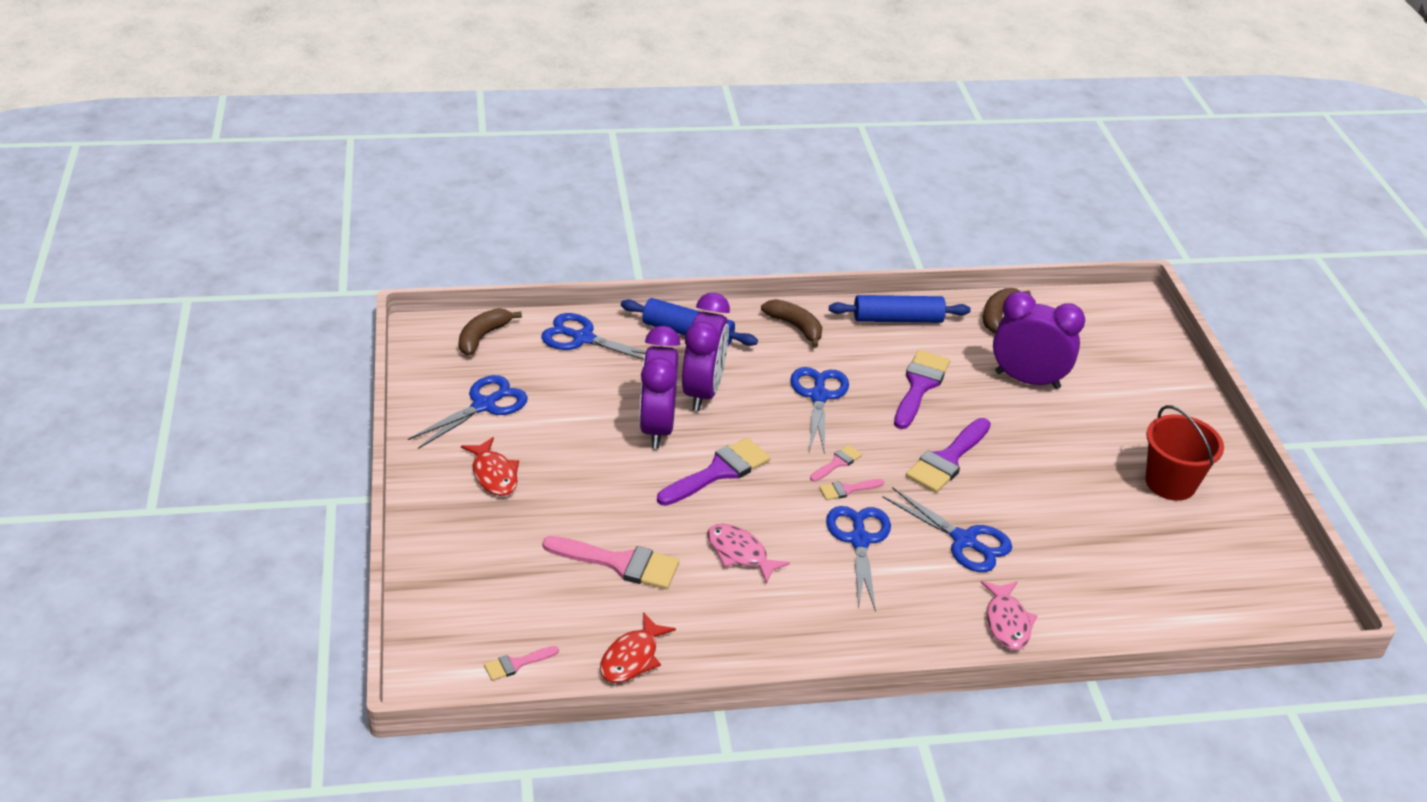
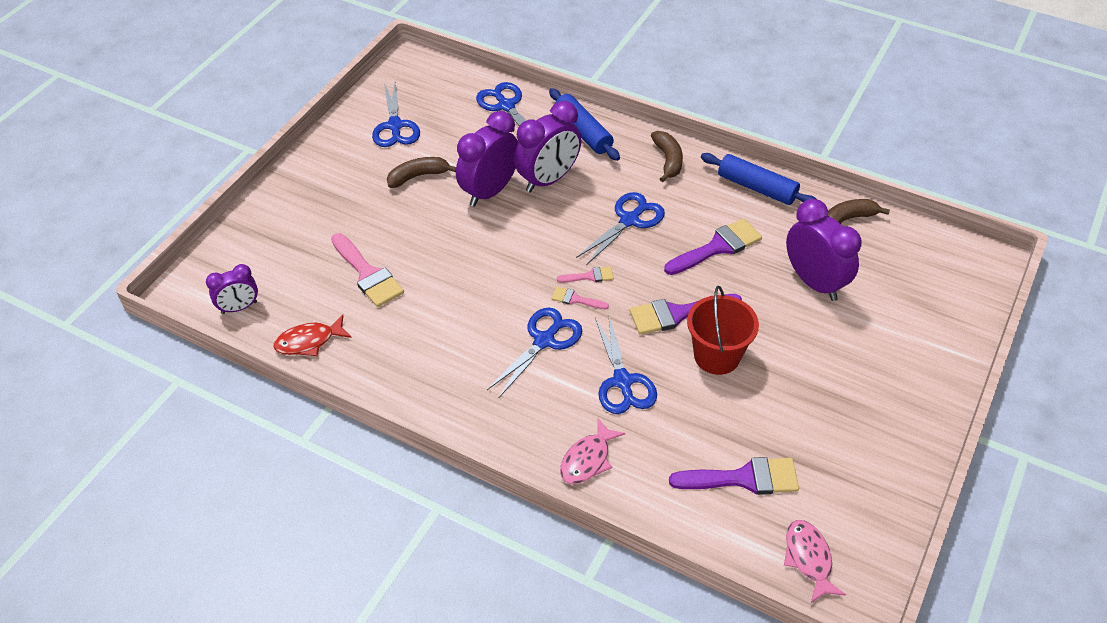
camera: 40 degrees right, 10 degrees up
(483, 337) = (442, 78): brown banana -> brown banana (418, 176)
(484, 405) = (395, 126): blue scissors -> blue scissors turned 90 degrees clockwise
(494, 474) = (353, 175): red fish -> none
(516, 664) = (239, 307): pink brush -> purple clock
(718, 472) = (498, 242): purple brush -> purple brush (743, 478)
(740, 553) = (451, 307): pink fish -> pink fish (809, 559)
(1170, 483) = (848, 424): red bucket -> red bucket (717, 356)

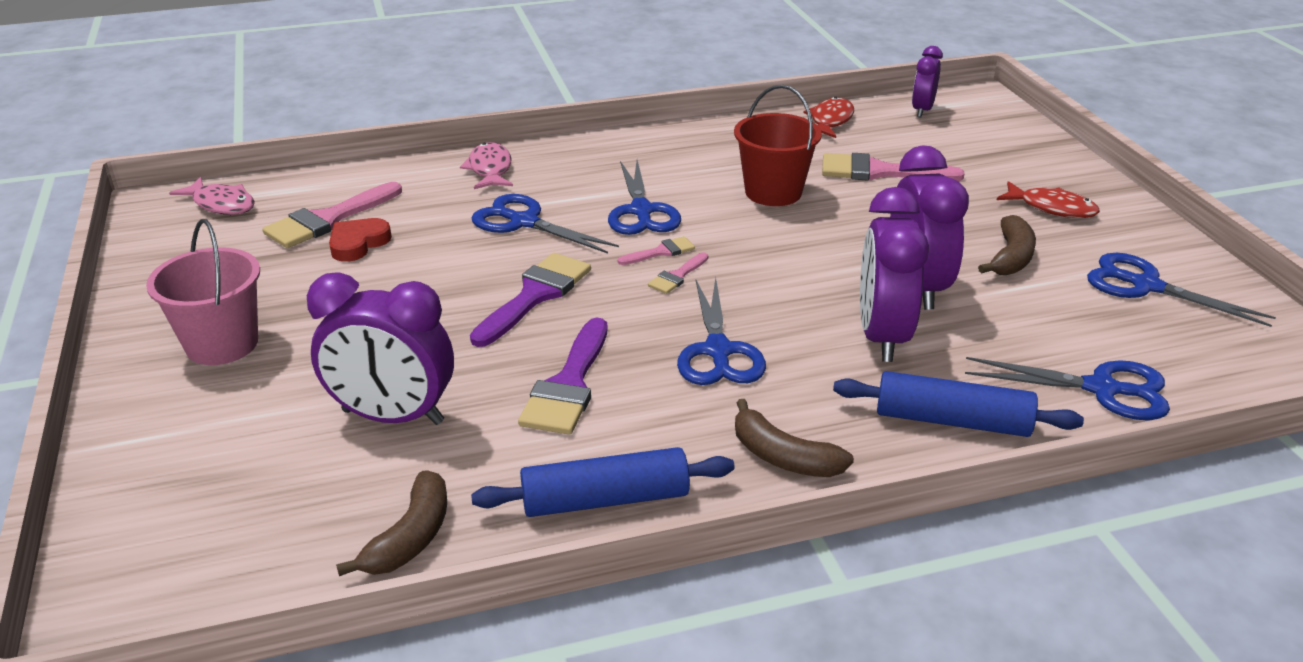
camera: 135 degrees right, 15 degrees down
(339, 187) = (1052, 208): none -> red fish
(717, 356) = (447, 284): red bucket -> red bucket (773, 192)
(741, 435) = (358, 243): none -> red heart
(743, 478) = (328, 219): purple brush -> pink brush
(875, 392) = (222, 344): none -> pink bucket

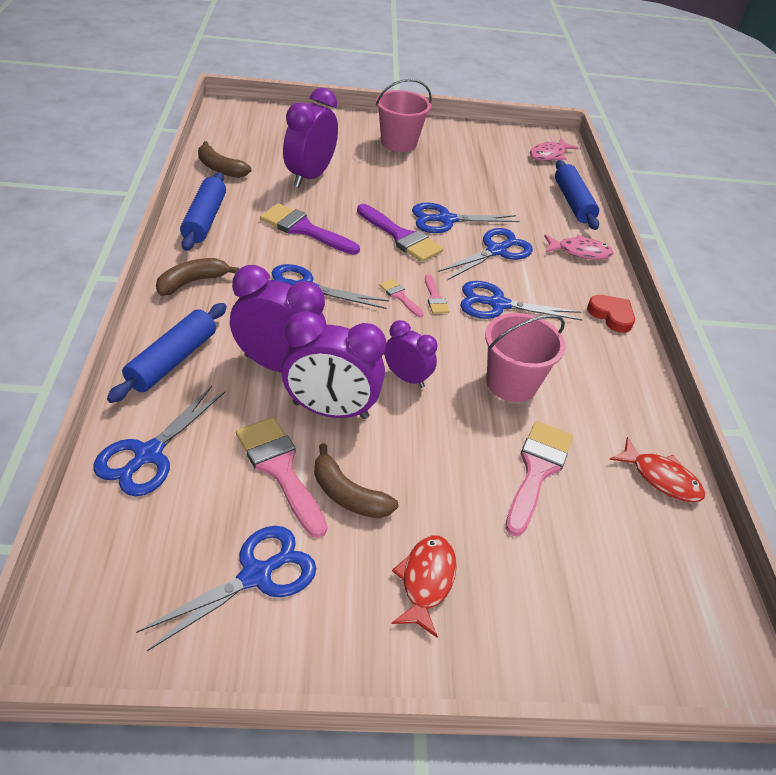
camera: 100 degrees right, 10 degrees up
(328, 219) = (521, 184): pink brush -> pink brush (280, 469)
(358, 243) = (487, 189): red heart -> red heart (611, 315)
(365, 179) = (573, 202): none -> blue rolling pin
(466, 267) = (446, 220): none -> blue scissors
(773, 192) = (511, 383): red bucket -> pink bucket
(922, 110) = (690, 577): purple clock -> purple clock (406, 378)
(1052, 208) = (426, 581): red fish -> red fish turned 150 degrees clockwise

